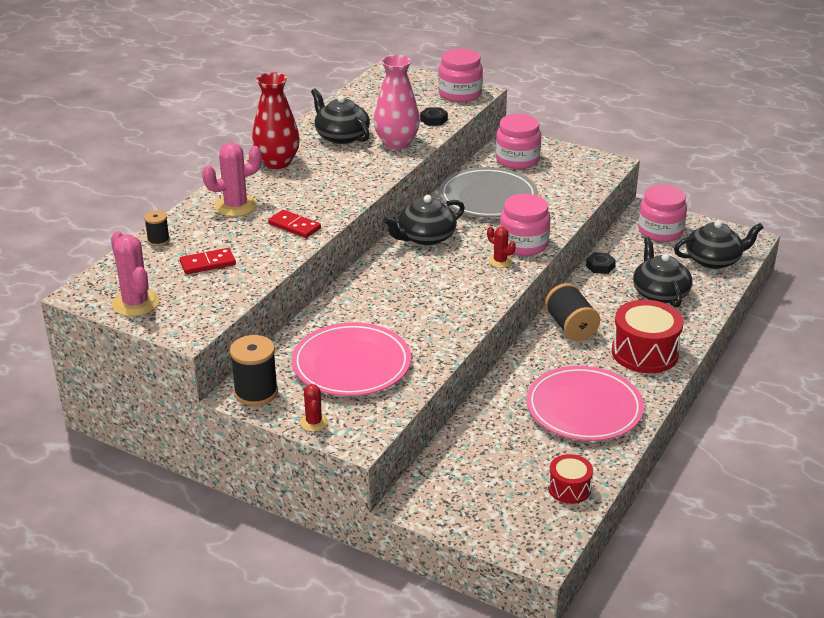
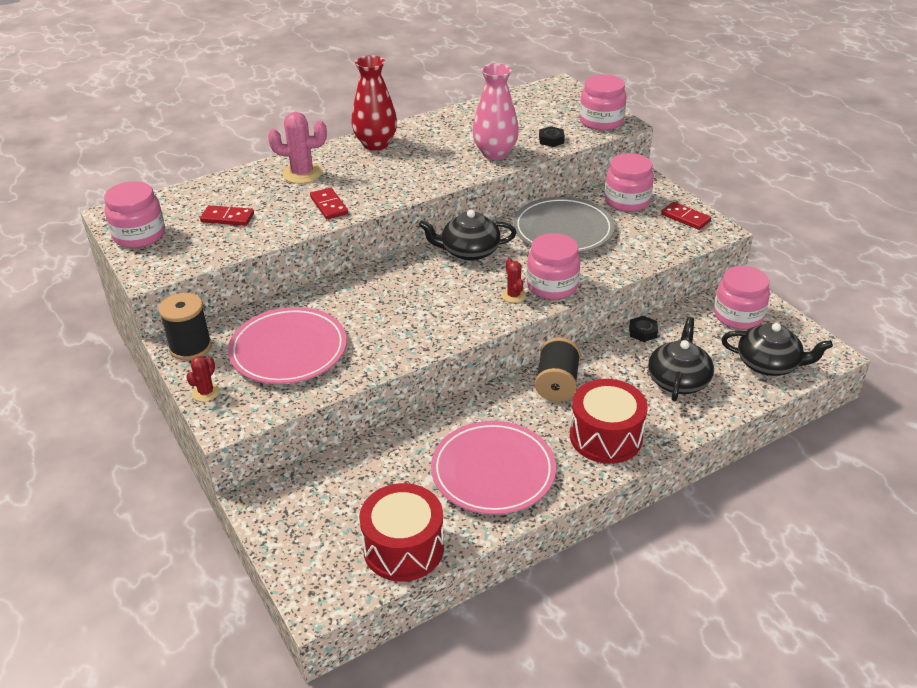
camera: 30 degrees right, 5 degrees up
(136, 303) = (139, 235): pink cactus -> pink jar
(158, 240) = (213, 186): black spool -> none
(341, 136) = (454, 134): black teapot -> none
(569, 488) = (403, 548): red drum -> red drum, size x1.77
(577, 160) = (685, 218): none -> red domino

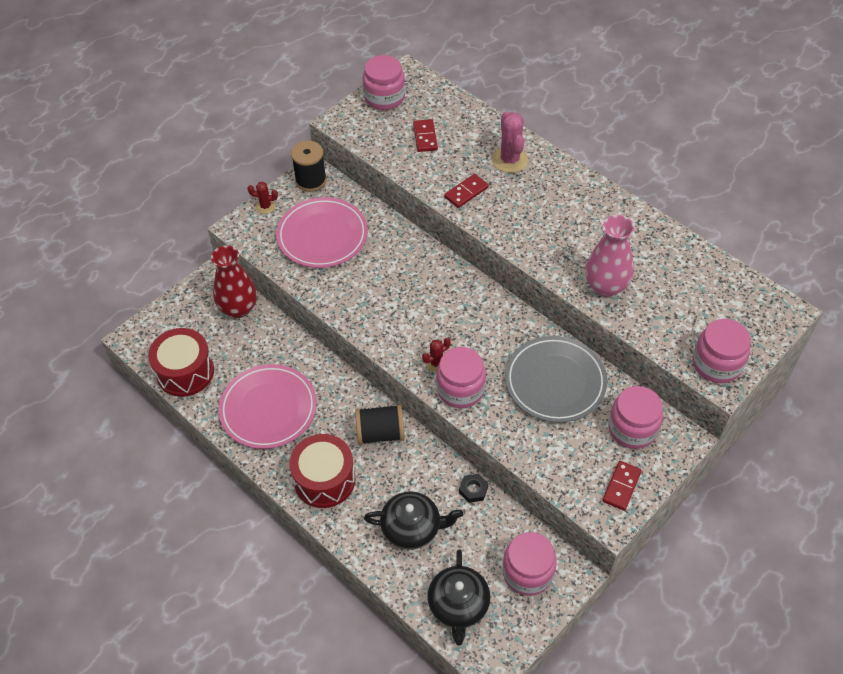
camera: 75 degrees right, 15 degrees up
(376, 144) = (582, 194): red vase -> red vase (238, 308)
(469, 251) = (492, 316): black teapot -> none
(551, 140) = (654, 326): black nut -> none

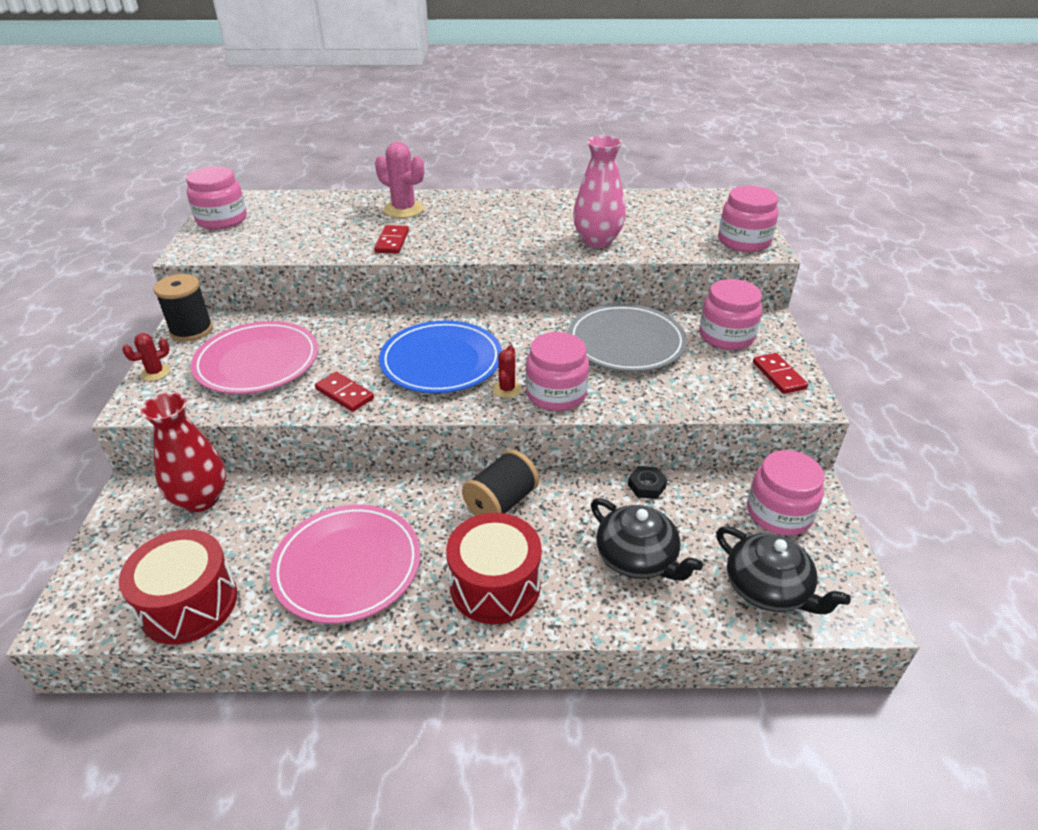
camera: 45 degrees left, 15 degrees down
(412, 527) = (637, 558): black teapot -> black teapot turned 90 degrees clockwise
(422, 311) = (441, 362): none -> blue plate
(425, 137) = (301, 227): red domino -> red domino (344, 394)

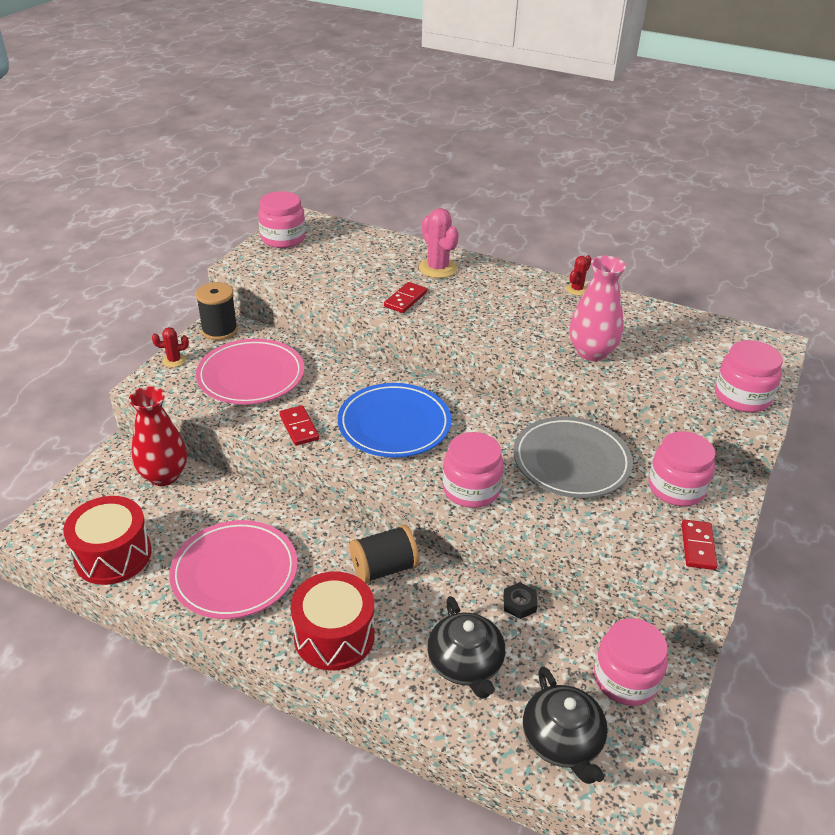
camera: 25 degrees right, 0 degrees up
(507, 389) = (432, 469): red cactus -> red cactus (577, 289)

